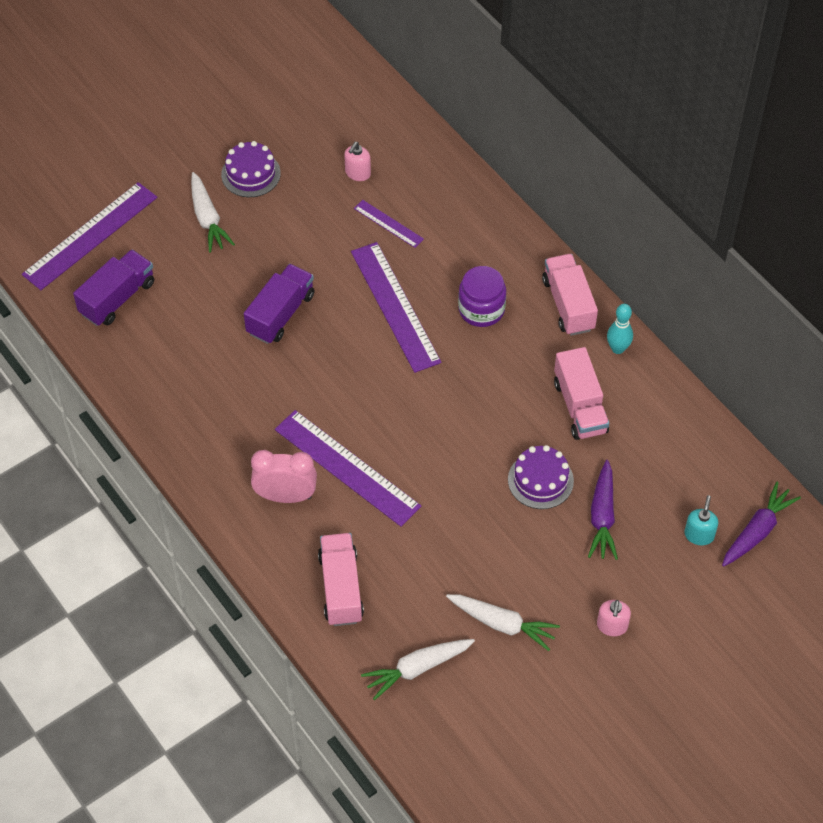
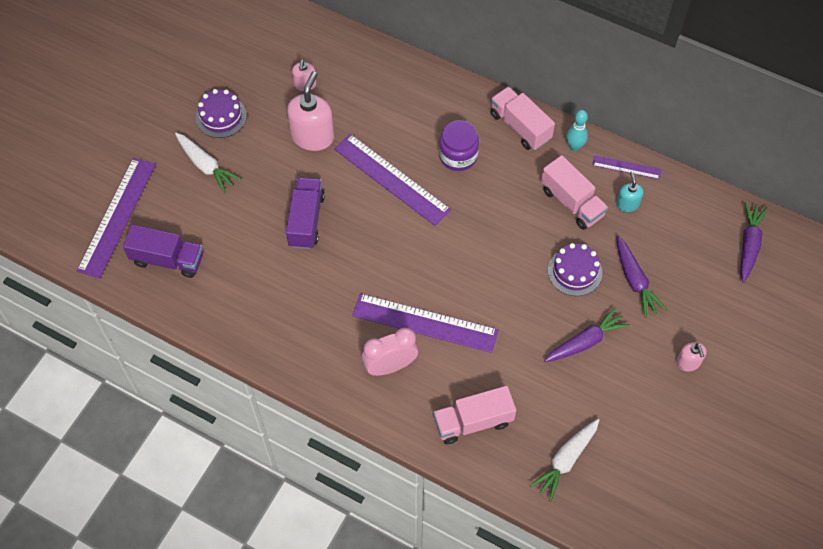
camera: 25 degrees left, 5 degrees up
(117, 298) = (167, 259): purple truck -> purple truck turned 90 degrees clockwise
(335, 230) = (312, 136): none -> pink soap dispenser
(341, 588) = (473, 422): pink truck -> pink truck turned 75 degrees counterclockwise
(388, 224) = (351, 115): purple ruler -> purple ruler (626, 167)
(502, 624) = (608, 396): white carrot -> none
(510, 557) = (585, 341): none -> purple carrot
(699, 535) = (710, 265): turquoise soap dispenser -> turquoise soap dispenser (627, 204)

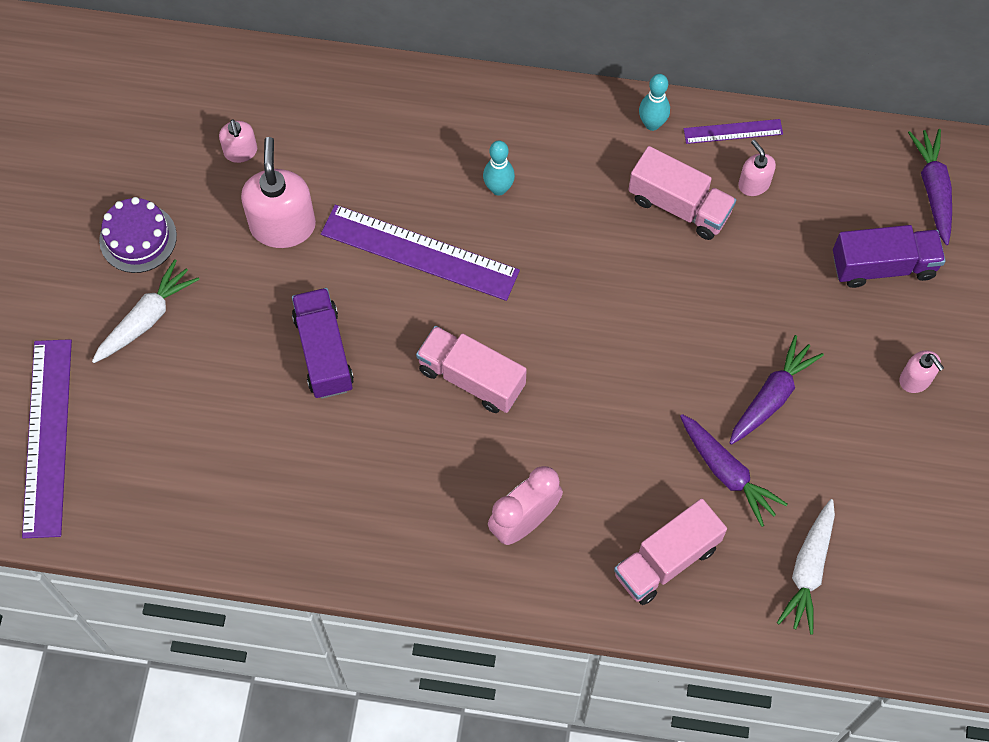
camera: 20 degrees left, 5 degrees up
(167, 259) = (148, 476): purple truck -> purple truck (883, 266)
(206, 166) = (146, 318): white carrot -> white carrot turned 75 degrees counterclockwise
(425, 323) = (547, 444): purple ruler -> none
(458, 156) = (498, 188): purple jar -> turquoise bowling pin
(520, 127) = (567, 119): pink truck -> pink truck (471, 378)
(574, 271) = (720, 303): purple cake -> none
(627, 204) = (754, 184): turquoise soap dispenser -> pink soap dispenser
(634, 280) = (804, 289): purple carrot -> purple carrot (727, 473)

